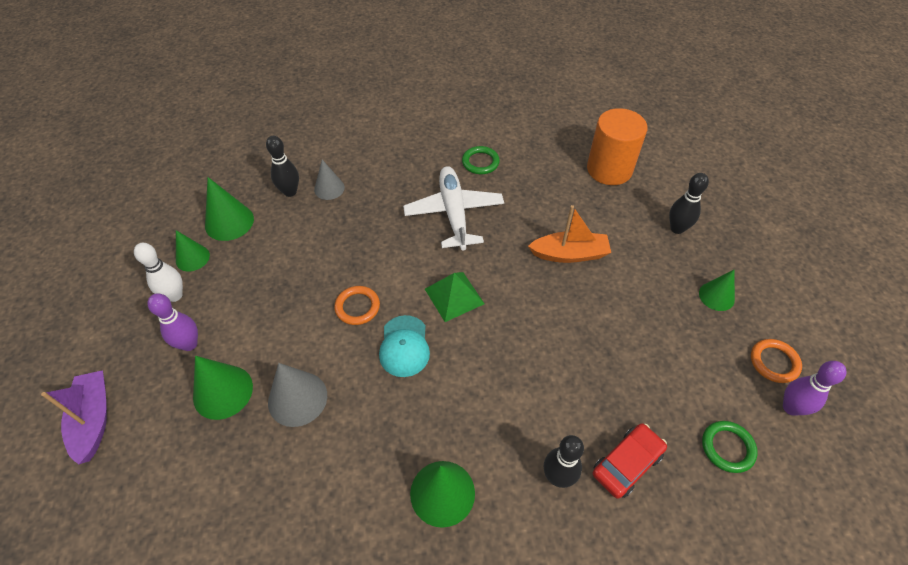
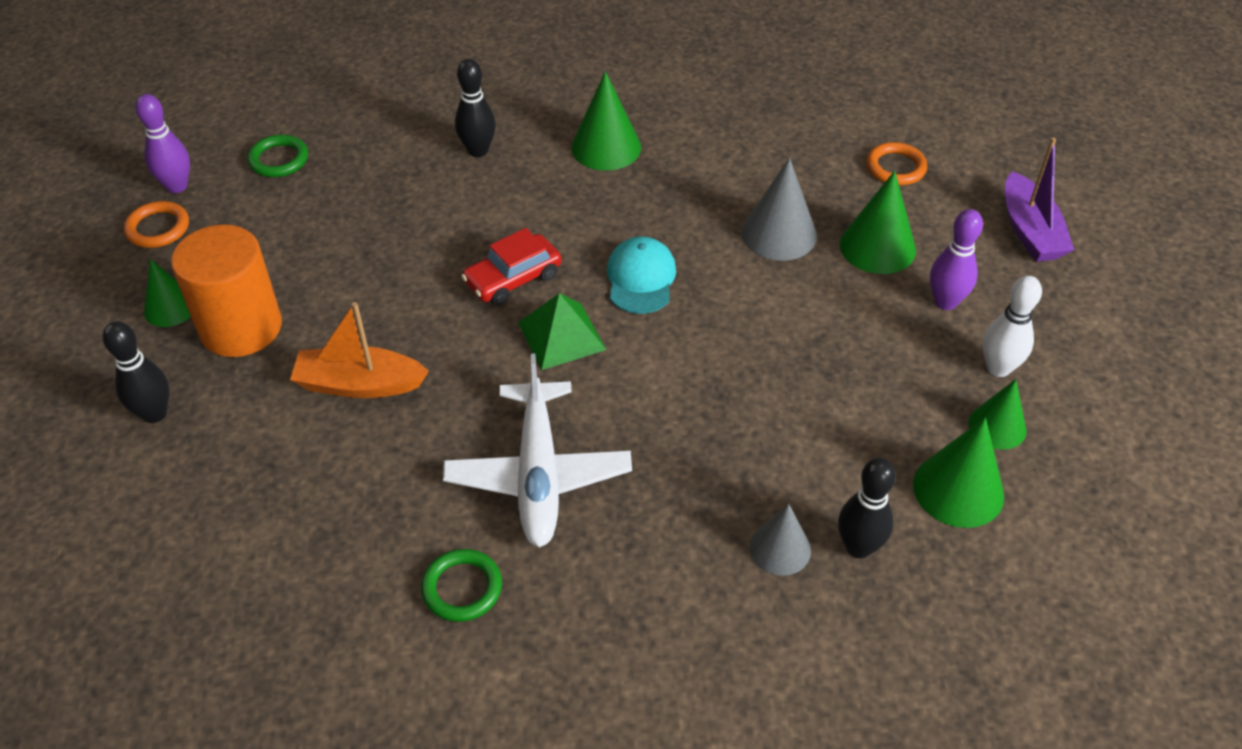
camera: 175 degrees left, 5 degrees down
(357, 307) = (709, 331): orange ring -> orange ring (895, 167)
(609, 169) = (202, 546): orange cylinder -> orange cylinder (241, 327)
(627, 463) = (398, 155): red car -> red car (513, 279)

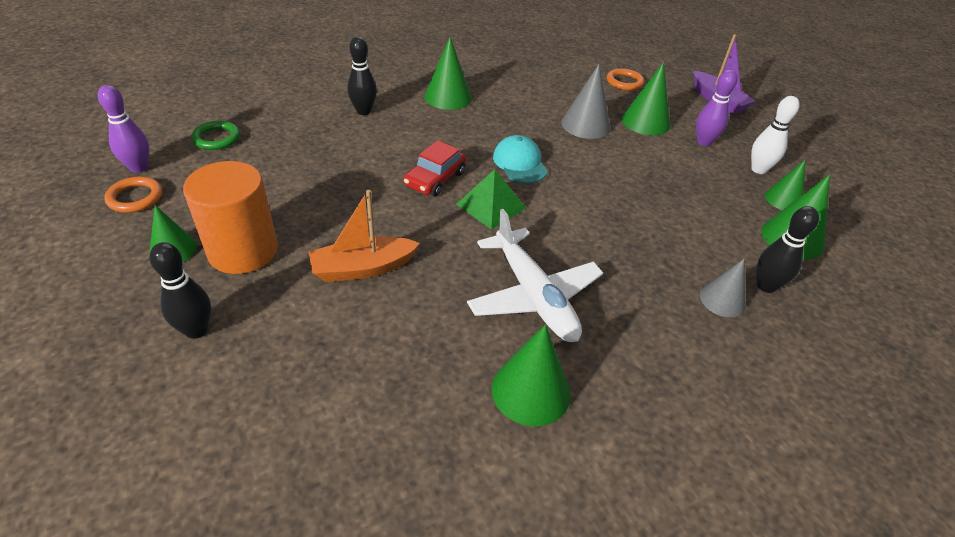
camera: 25 degrees left, 5 degrees down
(462, 588) = (531, 391): green ring -> green cone

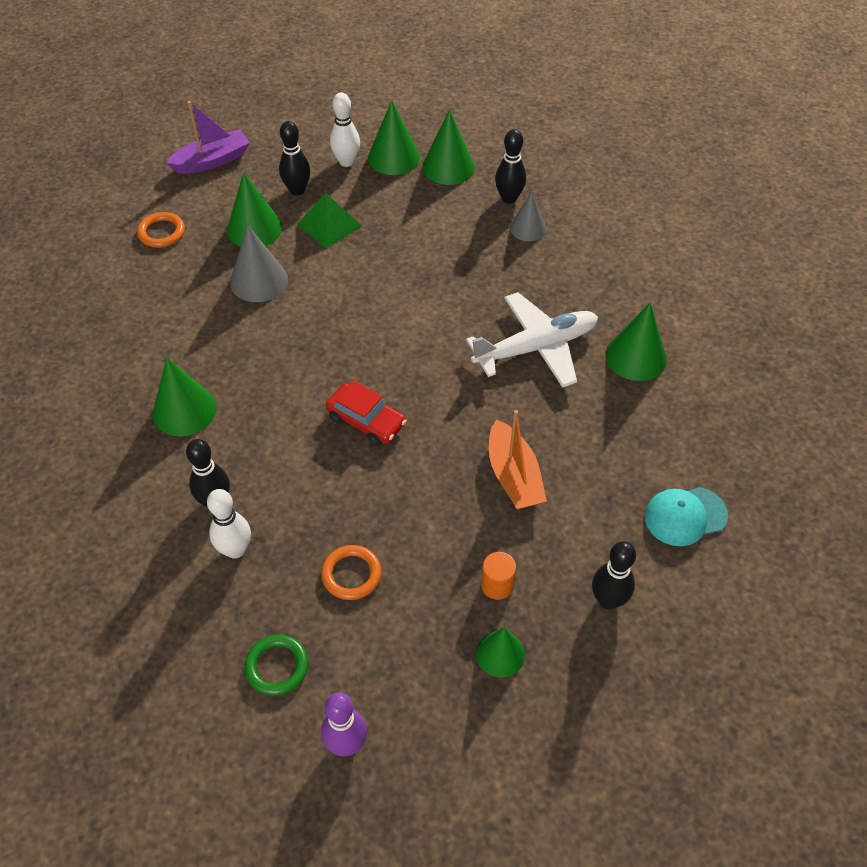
camera: 85 degrees left, 10 degrees up
(135, 198) = (410, 726): orange ring -> orange ring (351, 574)
(243, 251) = (497, 585): orange cylinder -> orange cylinder, size x0.45
(320, 120) = (235, 550): none -> white bowling pin
(491, 206) = (412, 373): green pyramid -> green pyramid (329, 225)
(520, 163) = (336, 345): turquoise cap -> turquoise cap (685, 516)
(704, 142) = (297, 190): purple bowling pin -> black bowling pin
(783, 199) = (394, 157): green cone -> green cone, size x1.52

